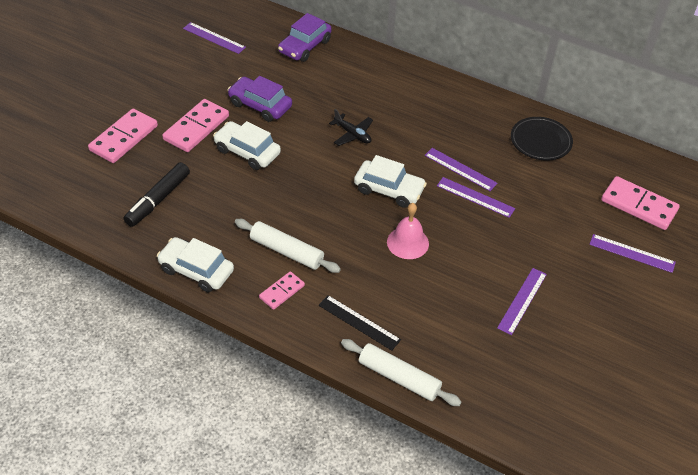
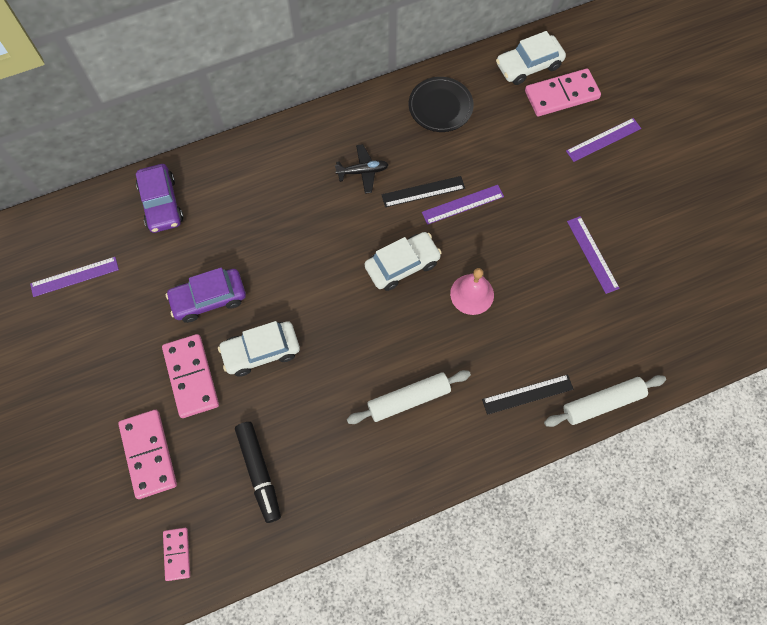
camera: 50 degrees left, 20 degrees up
(196, 270) = (373, 492): white car -> white car (528, 65)
(282, 291) = (451, 434): pink domino -> pink domino (177, 554)
(352, 134) = (313, 246): black plane -> black plane (363, 171)
(460, 169) = (423, 191): purple ruler -> black ruler

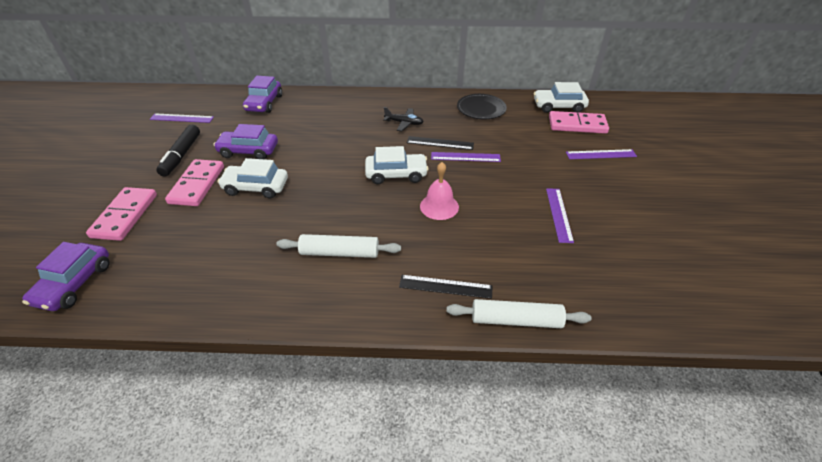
camera: 25 degrees right, 25 degrees down
(177, 554) = (74, 283): pink domino -> purple car
(259, 472) = (185, 256): black marker -> black marker (181, 155)

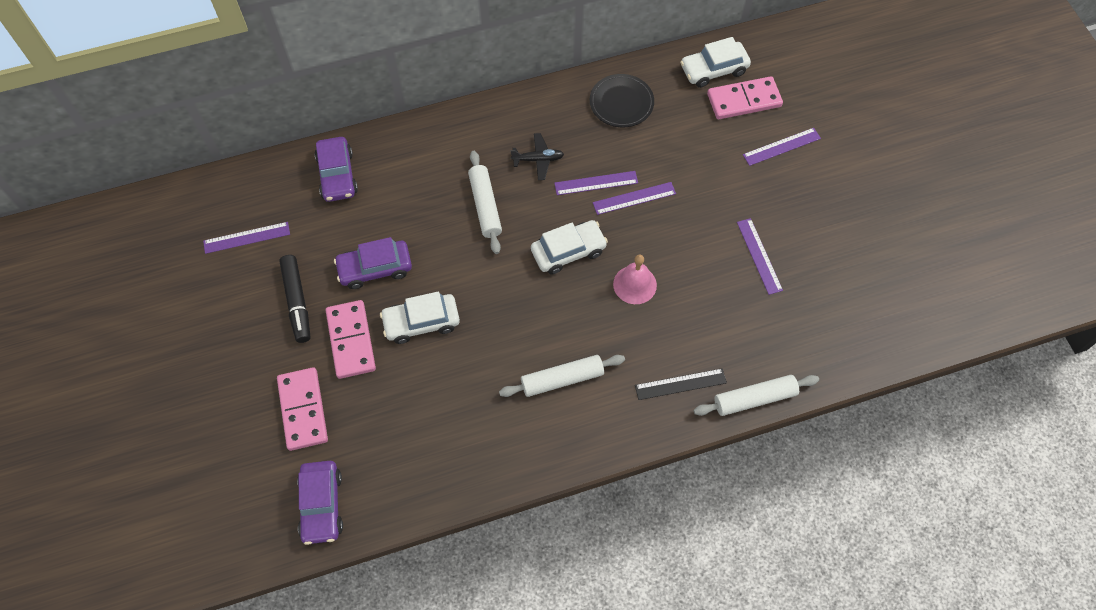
camera: 20 degrees left, 20 degrees up
(350, 137) = (485, 206): none -> white rolling pin
(440, 143) = (596, 183): black ruler -> purple ruler

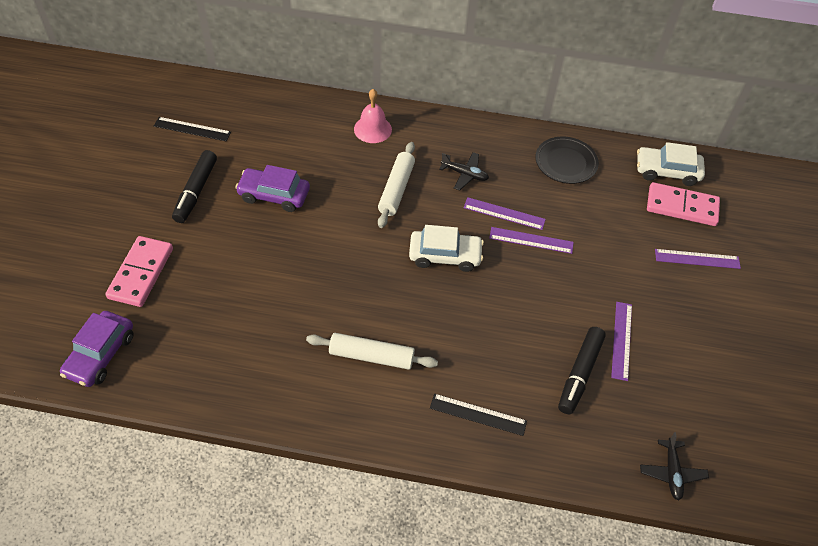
camera: 25 degrees right, 10 degrees down
(246, 237) = (192, 129): purple ruler -> black ruler
(337, 175) = (293, 116): purple car -> none
(351, 340) = (216, 239): pink domino -> none
(421, 322) = (282, 253): white car -> none
(635, 284) = (488, 309): pink bell -> pink bell (372, 129)
(741, 304) = (579, 374): none -> black marker
(754, 398) = (542, 464): white rolling pin -> none
(855, 352) = (671, 472): none -> black plane

